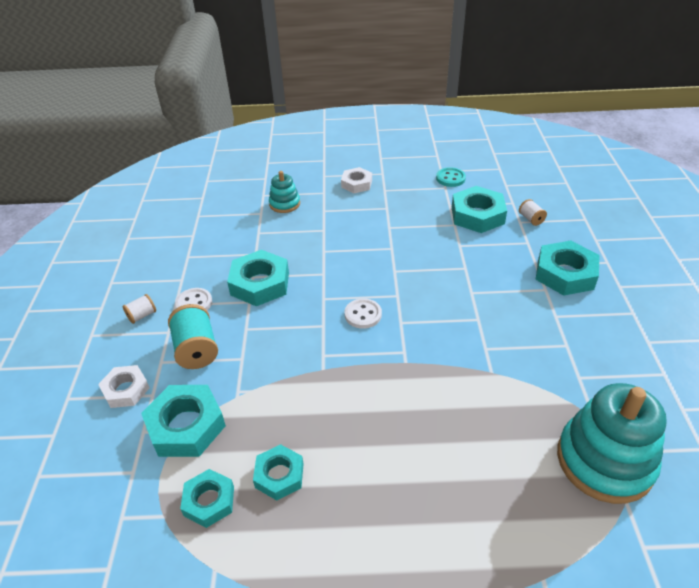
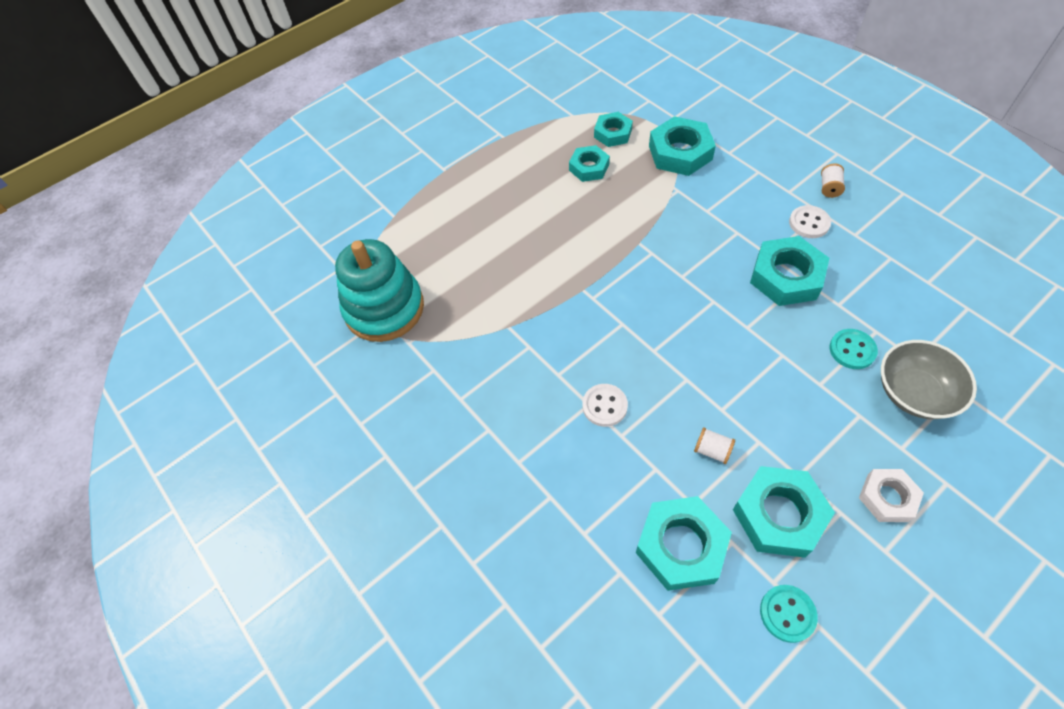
camera: 145 degrees right, 15 degrees up
(126, 390) = (750, 143): white nut -> none
(196, 350) = (747, 194): turquoise spool -> none
(284, 204) = (914, 392): turquoise stacking toy -> grey bowl
(284, 232) = (852, 350): none -> turquoise button
(363, 314) = (661, 308): white button -> white button (604, 406)
(531, 219) = (610, 590): white spool -> white spool (712, 450)
(565, 274) = (510, 503): turquoise nut -> turquoise nut (779, 515)

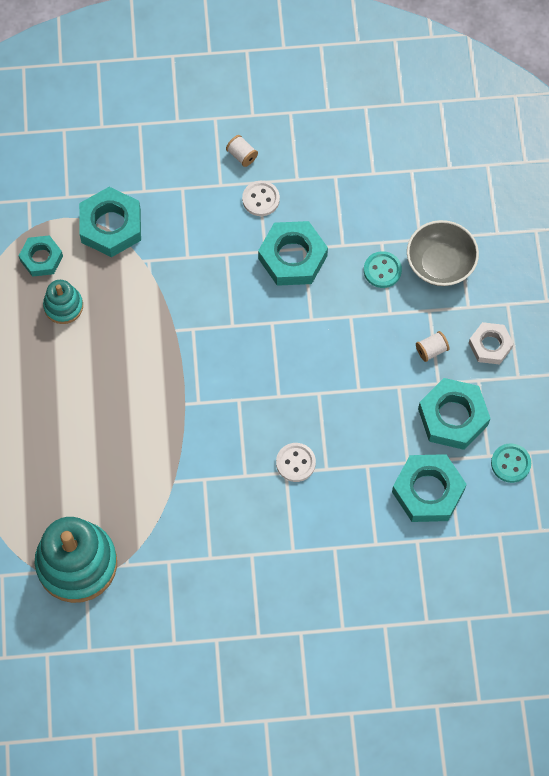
camera: 60 degrees left, 10 degrees up
(589, 167) = (63, 306): turquoise nut -> turquoise stacking toy
(712, 450) = (382, 420): white spool -> white spool (431, 350)

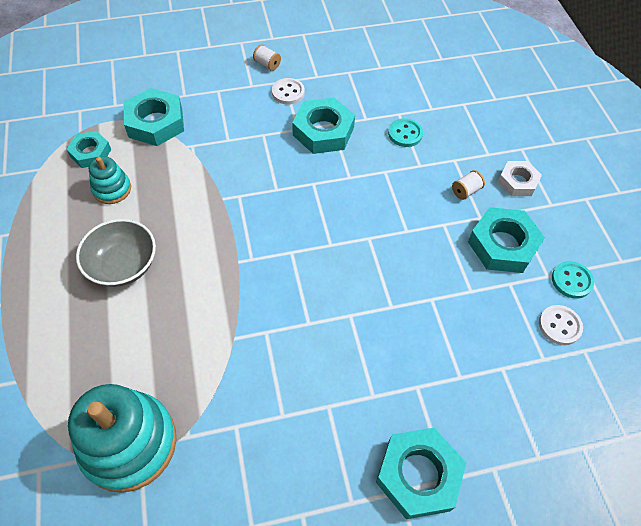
camera: 10 degrees left, 10 degrees down
(295, 463) = (359, 304): white button -> white button (559, 326)
(428, 491) = (499, 316): turquoise nut -> turquoise nut (418, 475)
(440, 264) = (454, 124): grey bowl -> grey bowl (123, 265)

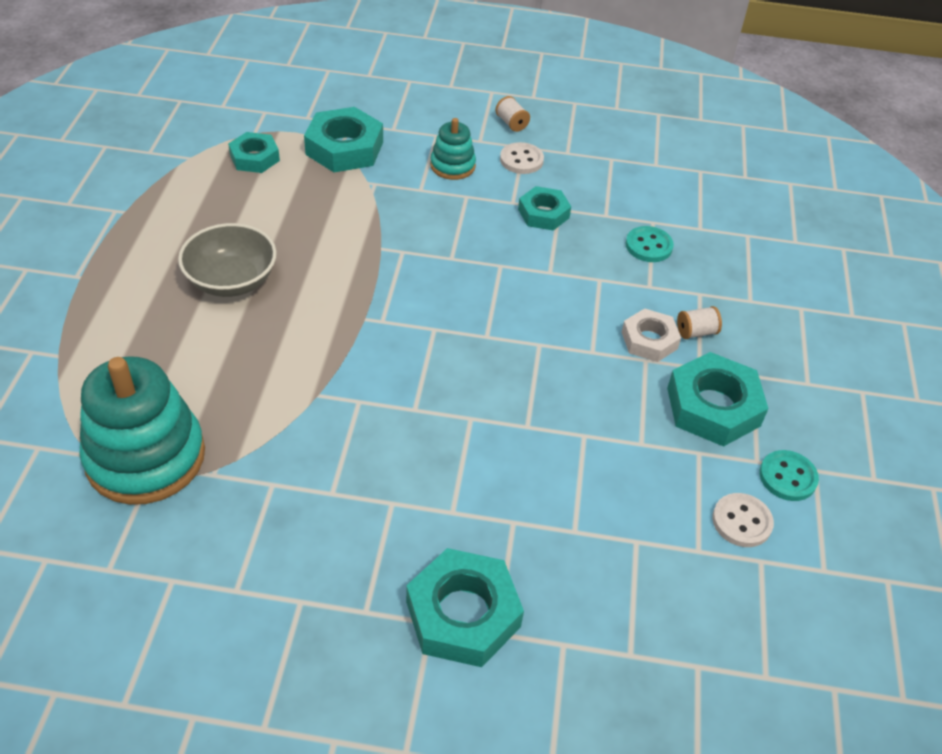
camera: 20 degrees right, 10 degrees down
(112, 189) = (259, 201): turquoise stacking toy -> turquoise stacking toy (452, 166)
(323, 131) = (543, 213): turquoise nut -> turquoise nut, size x0.62
(517, 182) = (774, 343): white nut -> white nut (649, 340)

